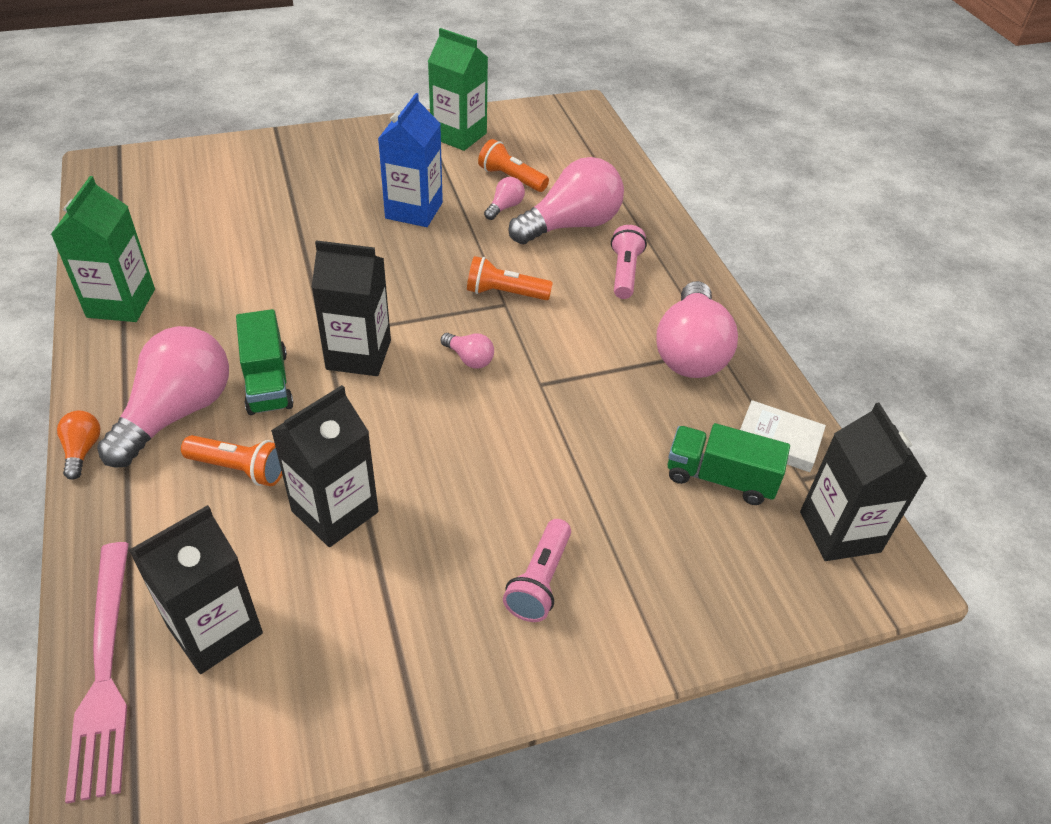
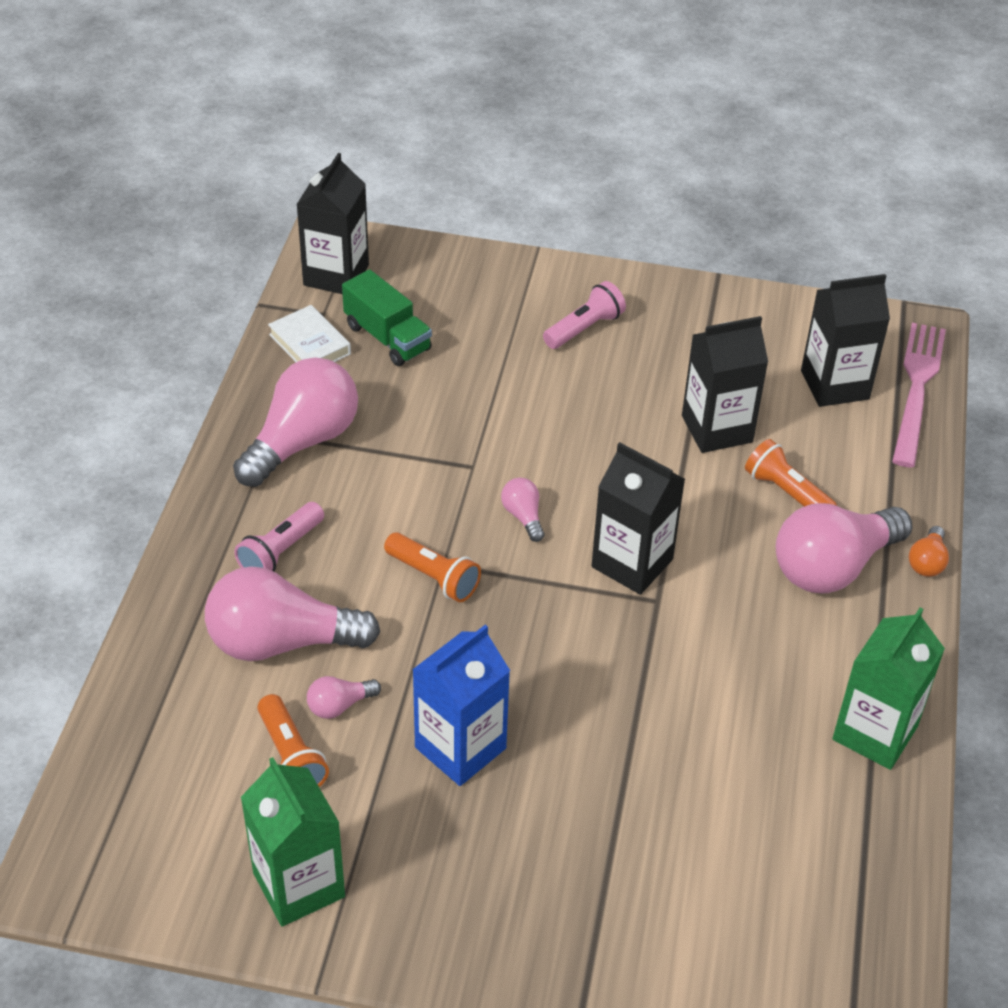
camera: 150 degrees left, 0 degrees up
(267, 382) = (736, 567): green truck -> none

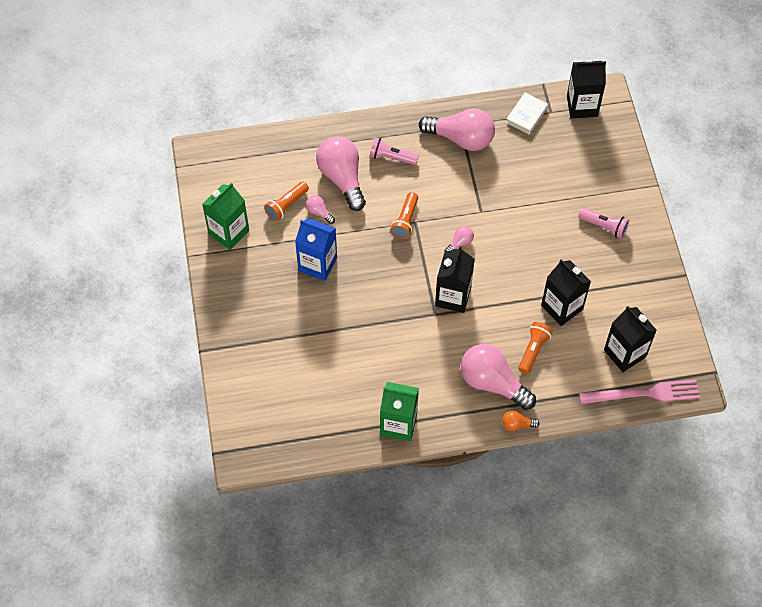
camera: 70 degrees right, 15 degrees up
(387, 338) = (549, 145): green truck -> none

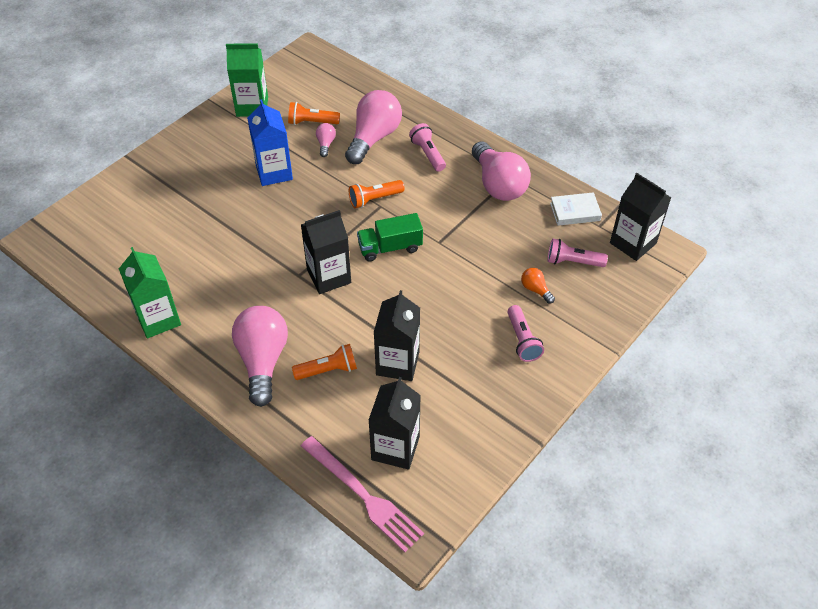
camera: 50 degrees right, 10 degrees down
(460, 243) = (390, 247): pink light bulb -> green truck
(517, 424) = (233, 408): orange light bulb -> orange light bulb (535, 289)
(567, 150) = (572, 261): none -> pink flashlight

